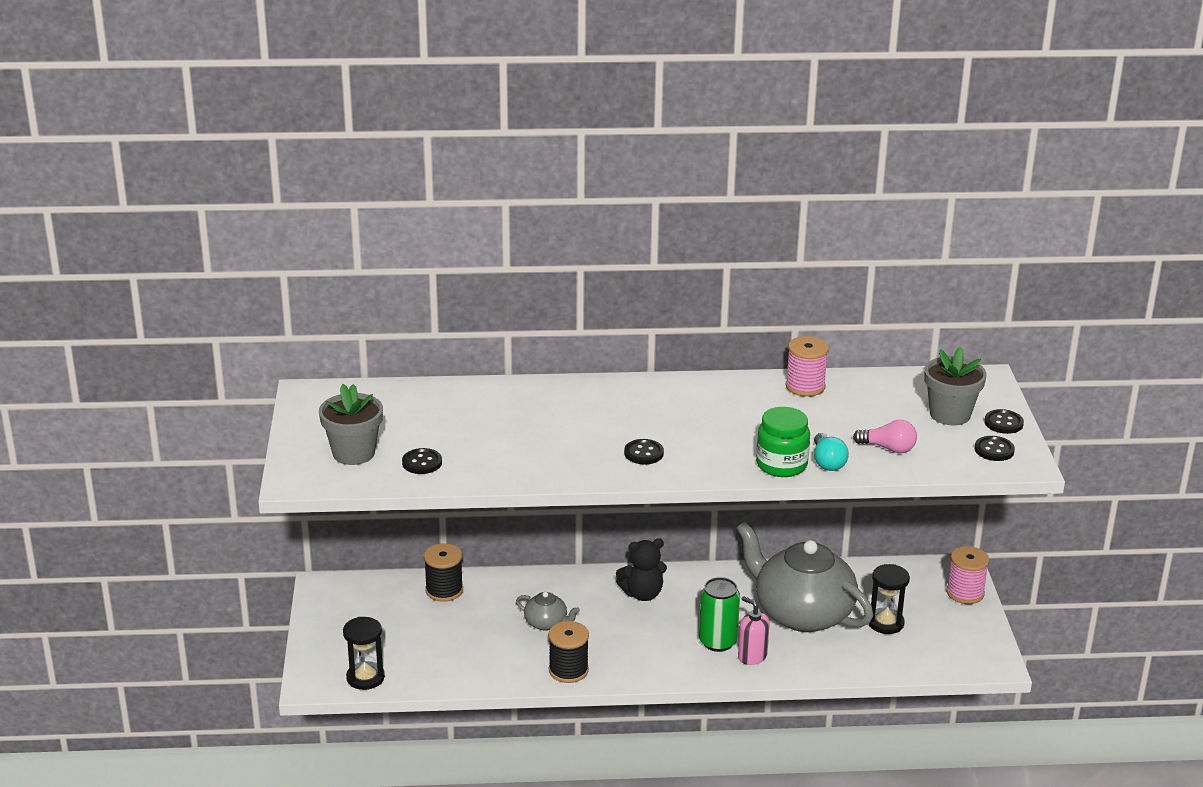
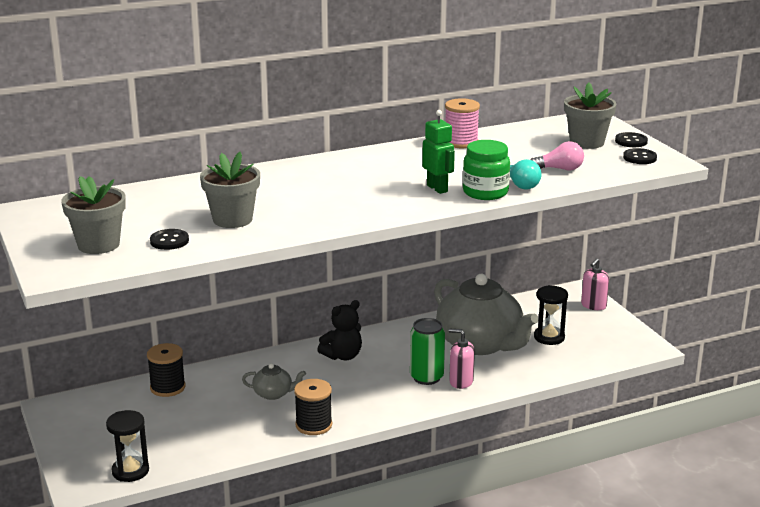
camera: 20 degrees left, 5 degrees down
(498, 447) = (232, 219): none -> grey flower pot
(644, 453) = (364, 203): black button -> none
(733, 449) = (437, 188): none -> green robot
(802, 613) = (480, 344): grey teapot -> grey teapot turned 150 degrees counterclockwise
(965, 593) = (593, 305): pink spool -> pink soap dispenser

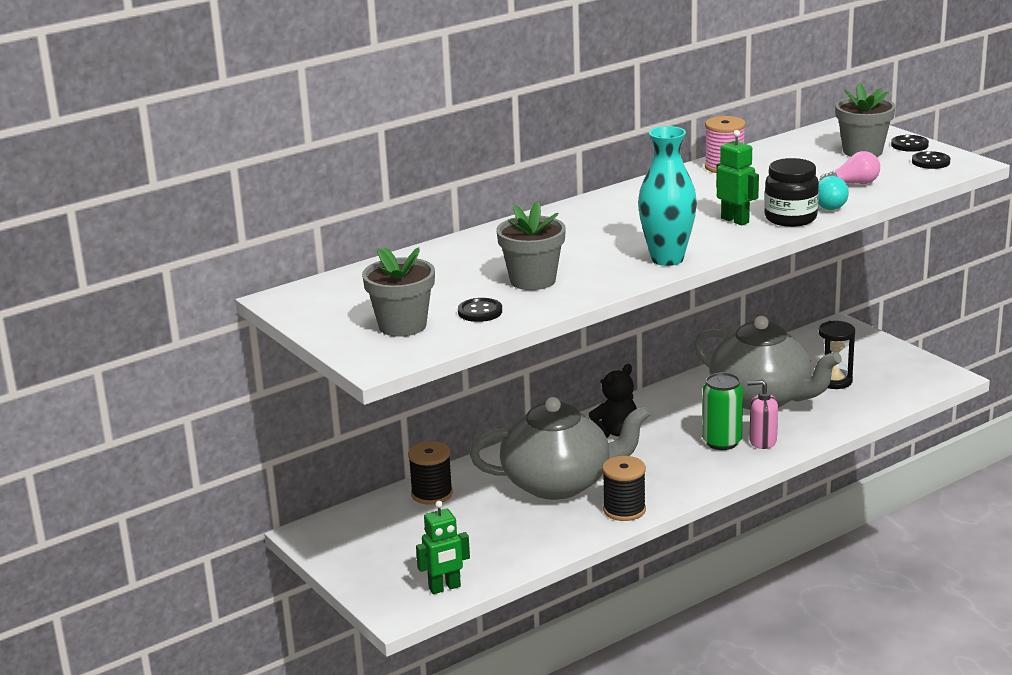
camera: 10 degrees left, 0 degrees up
(130, 471) = (445, 588): black hourglass -> green robot
(273, 394) = (559, 483): grey teapot -> grey teapot, size x2.35
(356, 215) = (667, 259): none -> turquoise vase
(485, 192) = (790, 218): green jar -> black jar
(593, 305) = (865, 340): pink soap dispenser -> none

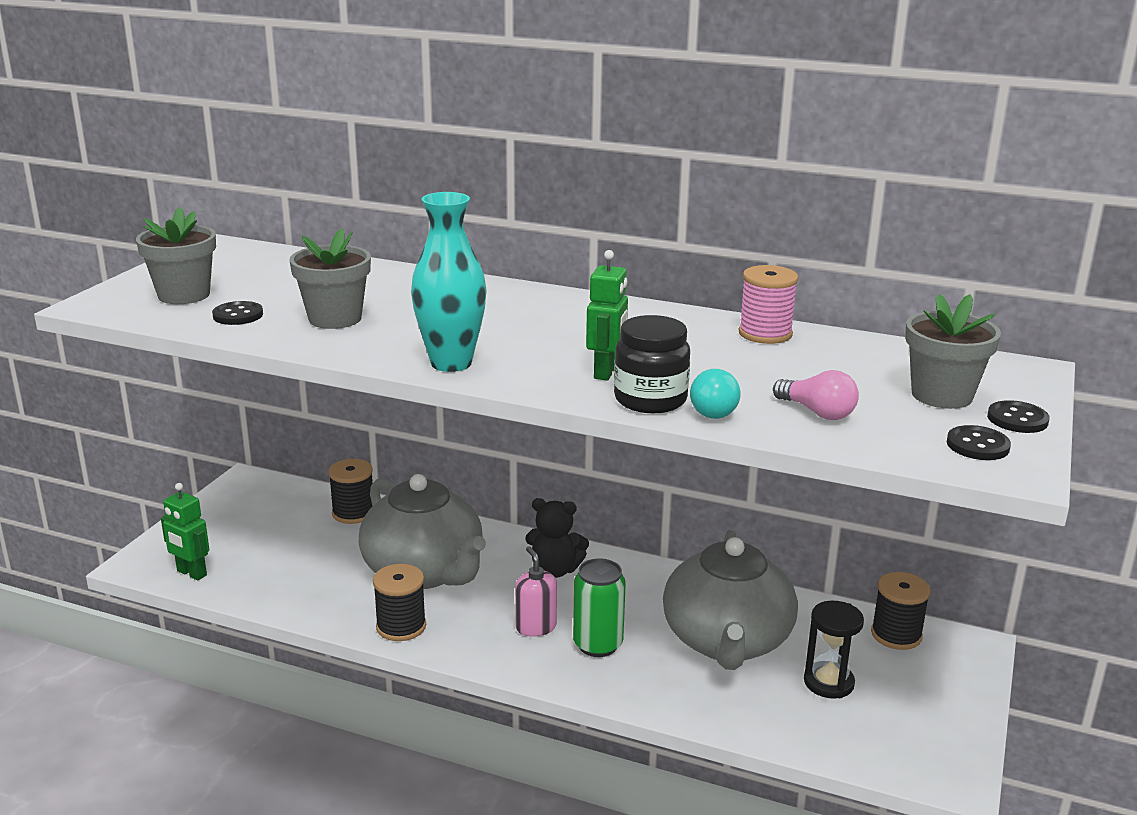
camera: 55 degrees right, 0 degrees up
(762, 441) = (626, 673): pink soap dispenser -> pink soap dispenser (536, 627)
(807, 344) = (896, 635): none -> black spool

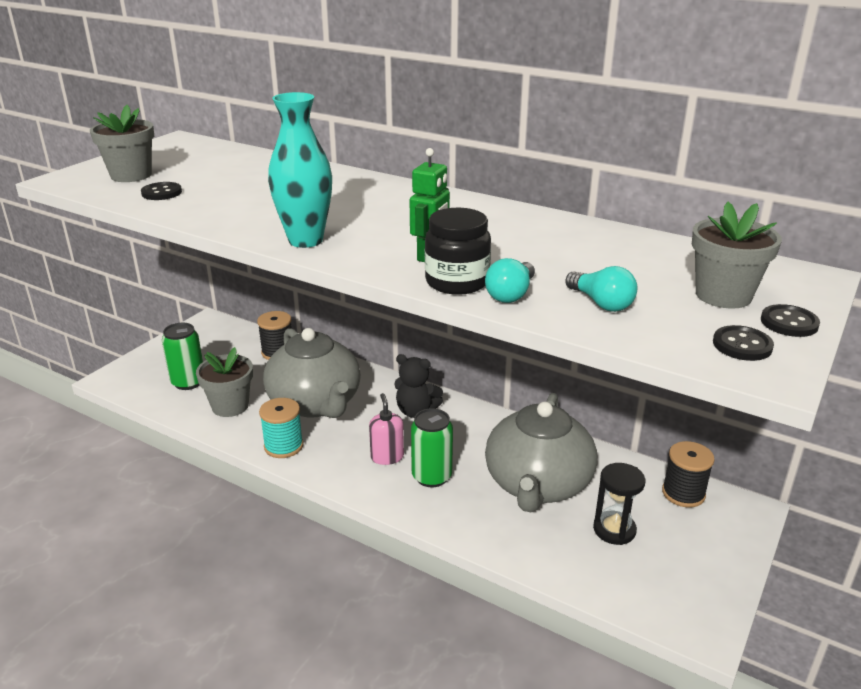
camera: 10 degrees right, 5 degrees up
(191, 573) = (145, 389): green robot -> none
(247, 560) = (188, 382): none -> green can
(335, 318) = (234, 199): grey flower pot -> grey flower pot (230, 406)
(401, 626) = (283, 446): black spool -> turquoise spool
(765, 333) = (582, 231): pink spool -> none
(817, 412) = (601, 303): pink light bulb -> turquoise light bulb

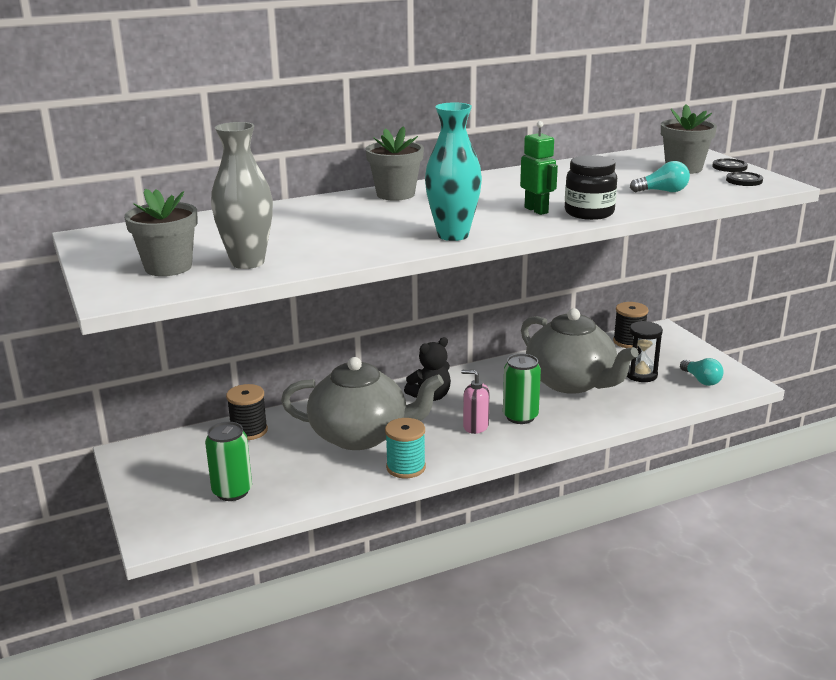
camera: 55 degrees left, 5 degrees down
(161, 193) = (247, 262): black button -> grey vase
(230, 406) = (308, 478): grey flower pot -> grey flower pot (395, 194)
(511, 294) = (625, 205): turquoise light bulb -> turquoise light bulb (701, 380)

